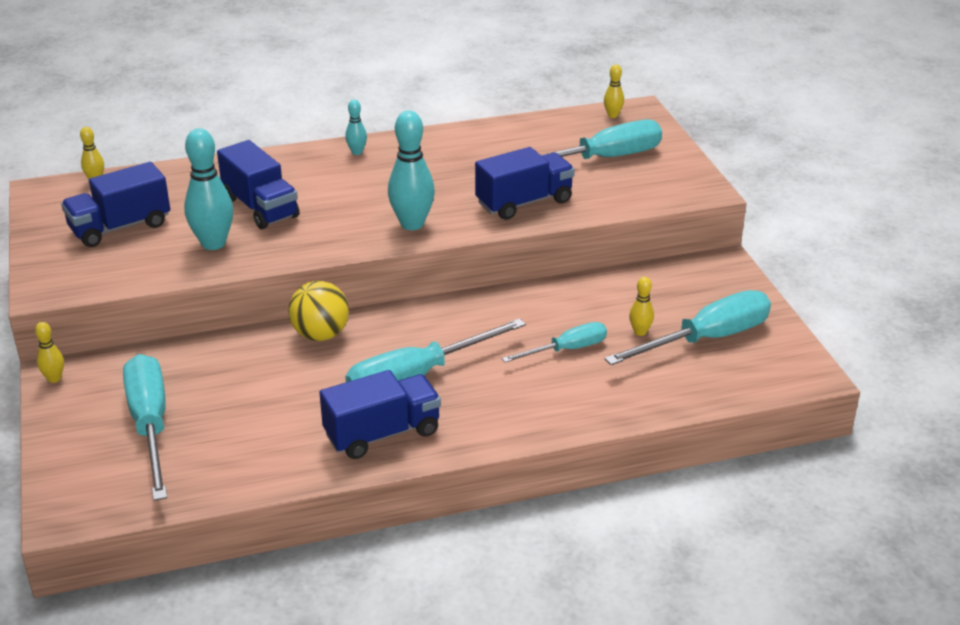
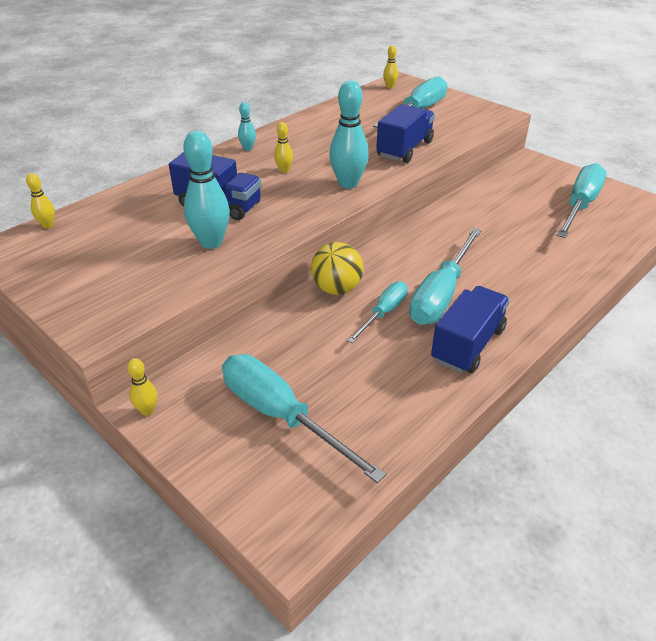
camera: 30 degrees left, 5 degrees up
(120, 227) = (112, 255): blue truck -> none
(567, 350) = (511, 240): turquoise screwdriver -> turquoise screwdriver (383, 313)
(640, 332) = (539, 214): yellow bowling pin -> yellow bowling pin (284, 170)

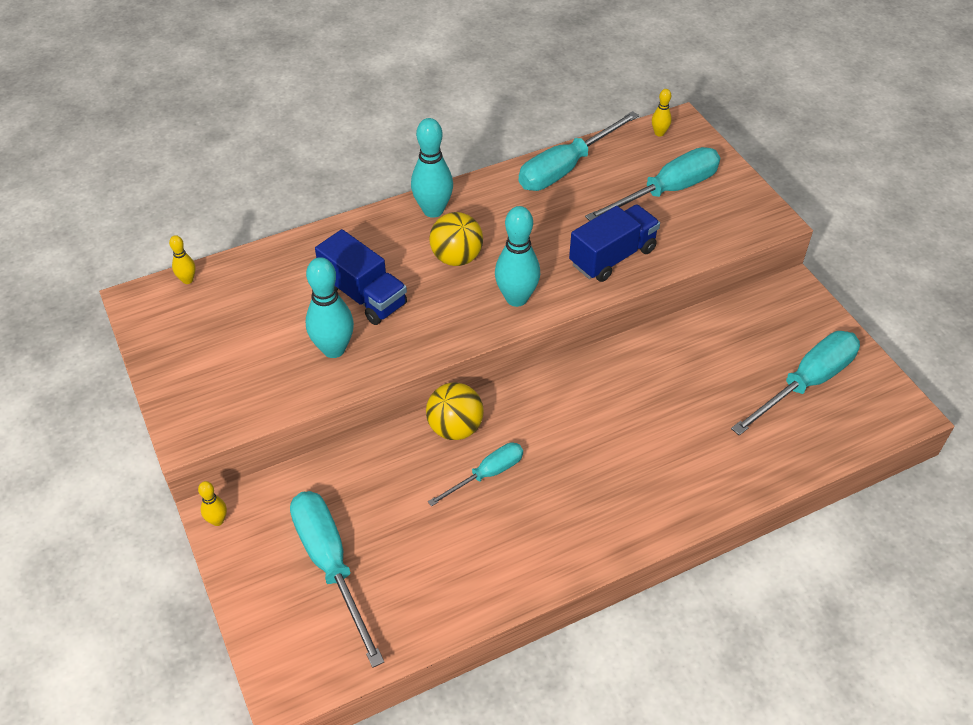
camera: 20 degrees right, 10 degrees up
(248, 148) = (433, 210): turquoise bowling pin -> turquoise bowling pin, size x1.98
(284, 170) = (456, 258): yellow bowling pin -> yellow ball
(441, 294) = (561, 467): turquoise screwdriver -> turquoise screwdriver (566, 168)
(468, 345) = (551, 541): blue truck -> none

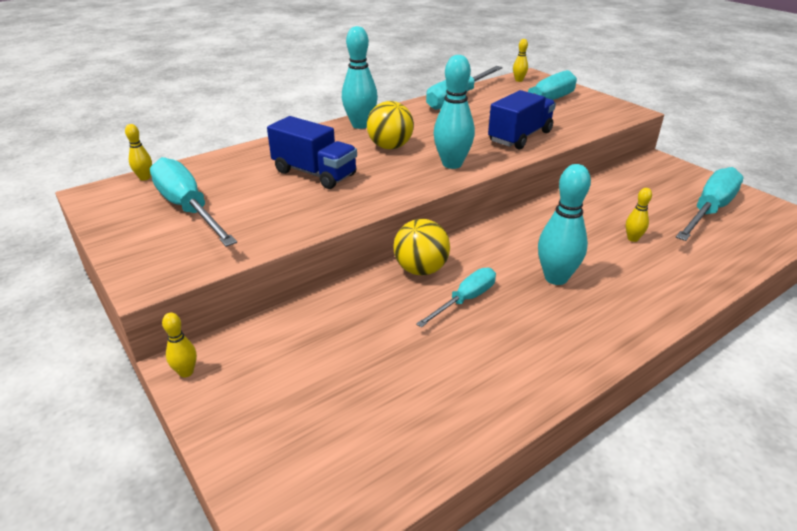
camera: 10 degrees left, 15 degrees down
(331, 565) = (324, 397): turquoise screwdriver -> turquoise screwdriver (188, 208)
(334, 349) = (294, 207): turquoise bowling pin -> turquoise bowling pin (556, 278)
(695, 415) = (632, 239): none -> yellow bowling pin

